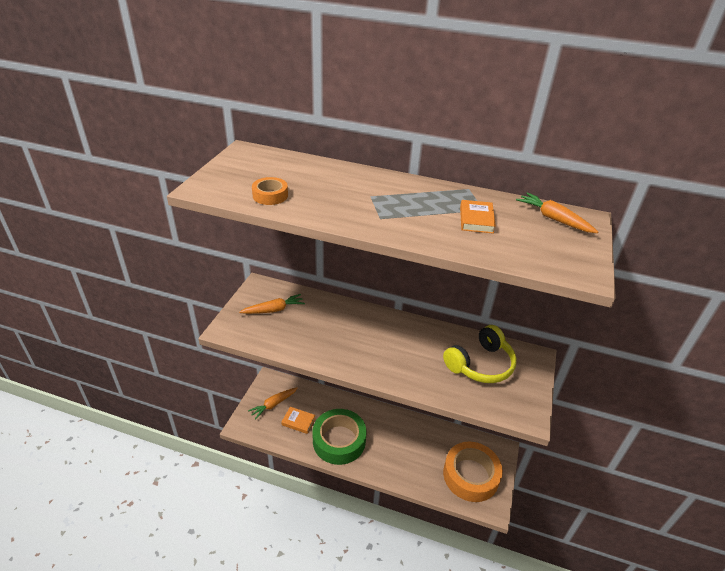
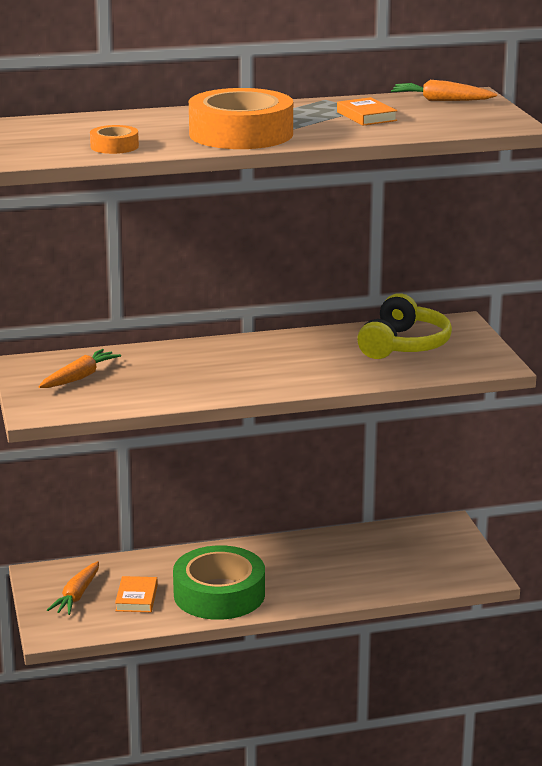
camera: 30 degrees left, 15 degrees down
(298, 421) = (136, 598): orange book -> orange book turned 75 degrees counterclockwise
(470, 475) = (431, 560): orange tape -> orange tape (241, 134)

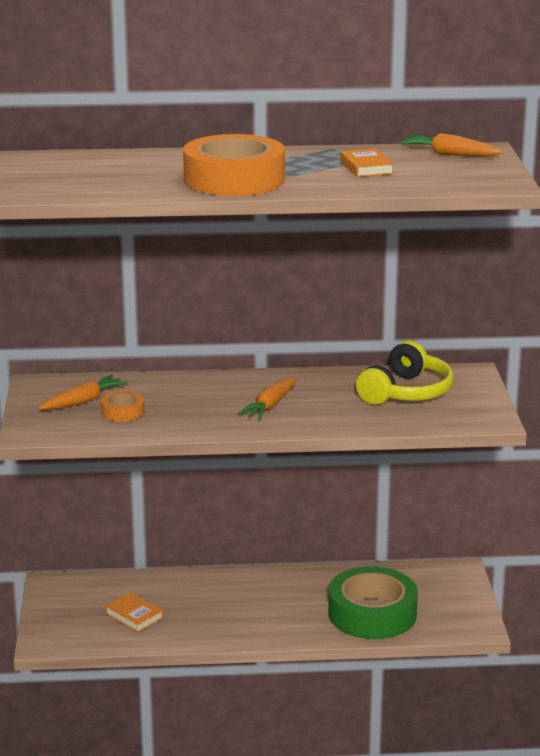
camera: 10 degrees right, 0 degrees up
(77, 595) = (79, 608): orange carrot -> orange carrot (270, 405)
(114, 146) = (107, 186): orange tape -> orange tape (123, 412)
(136, 598) = (134, 616): orange book -> orange book turned 60 degrees counterclockwise
(219, 594) = (213, 619): green tape -> green tape (372, 614)

